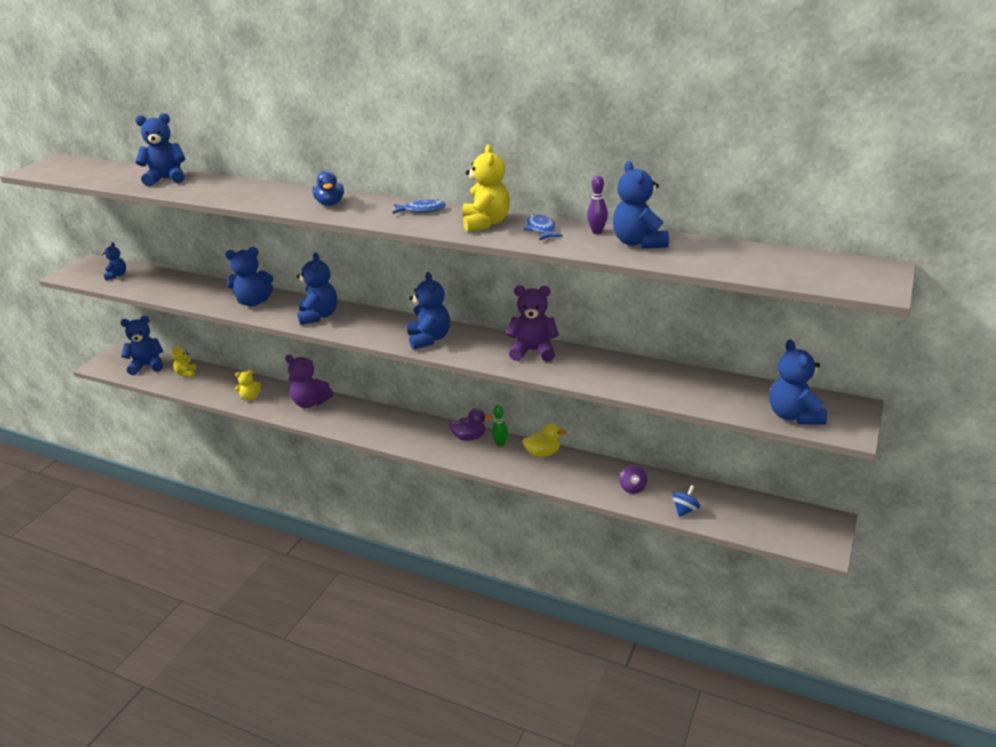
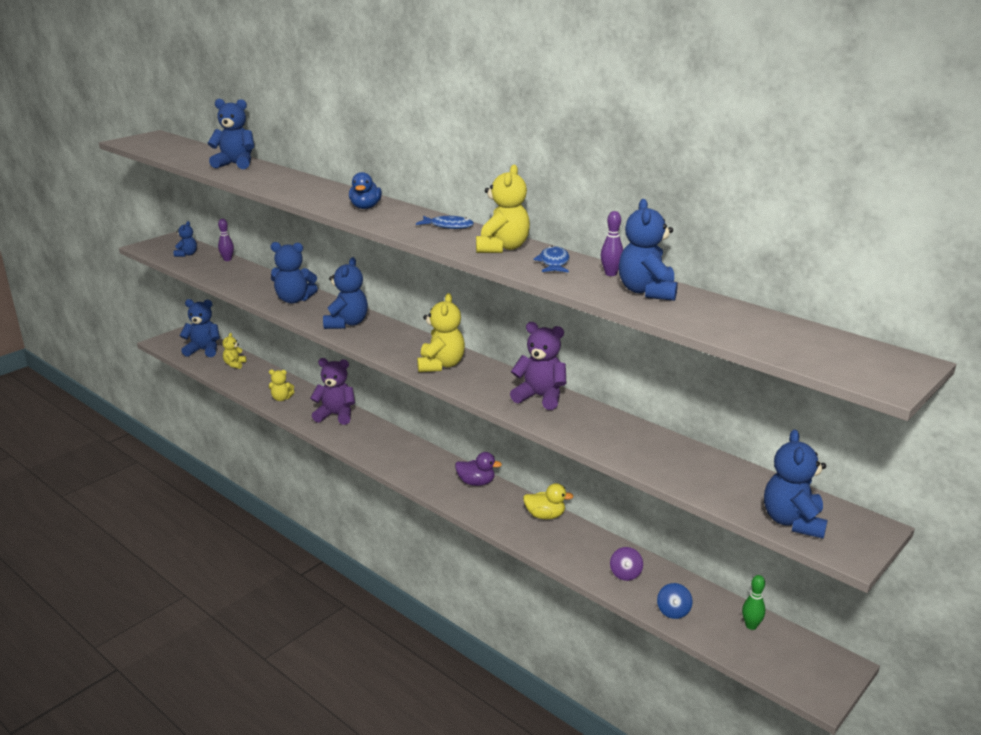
camera: 15 degrees right, 5 degrees down
(162, 274) = (227, 259): none -> purple bowling pin
(310, 403) = (336, 415): purple teddy bear -> purple teddy bear turned 150 degrees clockwise
(429, 339) = (441, 365): blue teddy bear -> yellow teddy bear
(500, 444) = (505, 496): green bowling pin -> green bowling pin (751, 626)
(685, 510) = (673, 611): blue spinning top -> blue spinning top turned 135 degrees clockwise

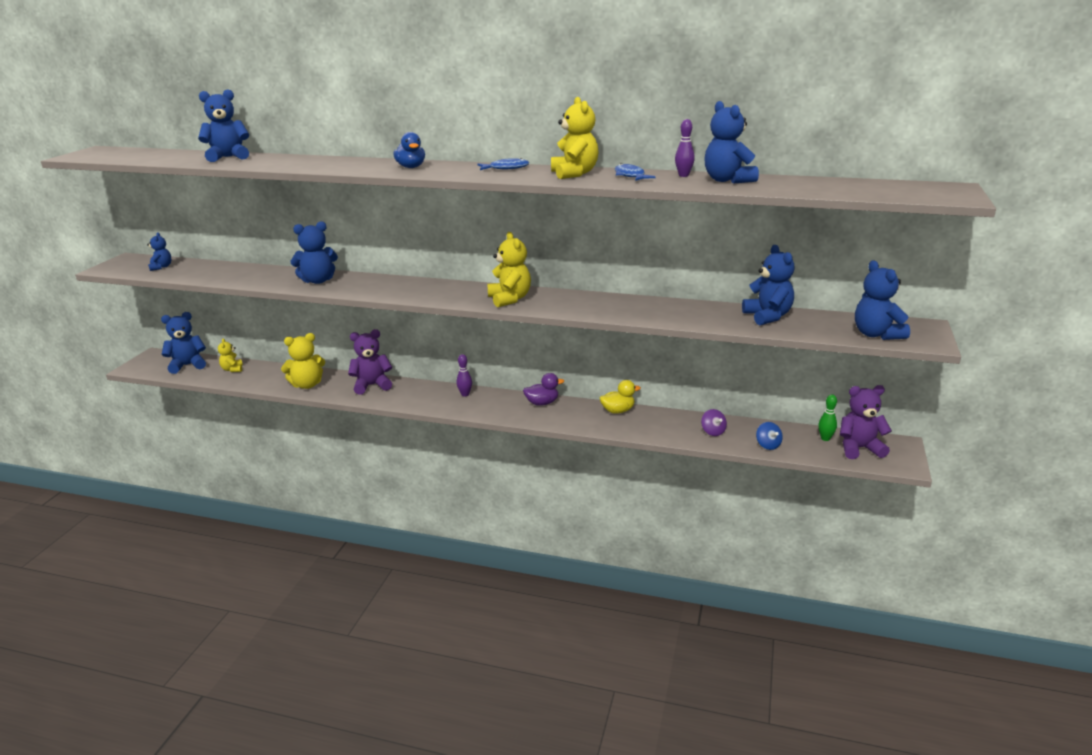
camera: 25 degrees left, 0 degrees up
(227, 259) = (210, 264): purple bowling pin -> purple bowling pin (465, 394)
(281, 398) = (307, 385): yellow teddy bear -> yellow teddy bear, size x1.70
(346, 323) = (390, 288): blue teddy bear -> blue teddy bear (768, 316)
(540, 397) = (615, 303): purple teddy bear -> purple teddy bear (859, 448)

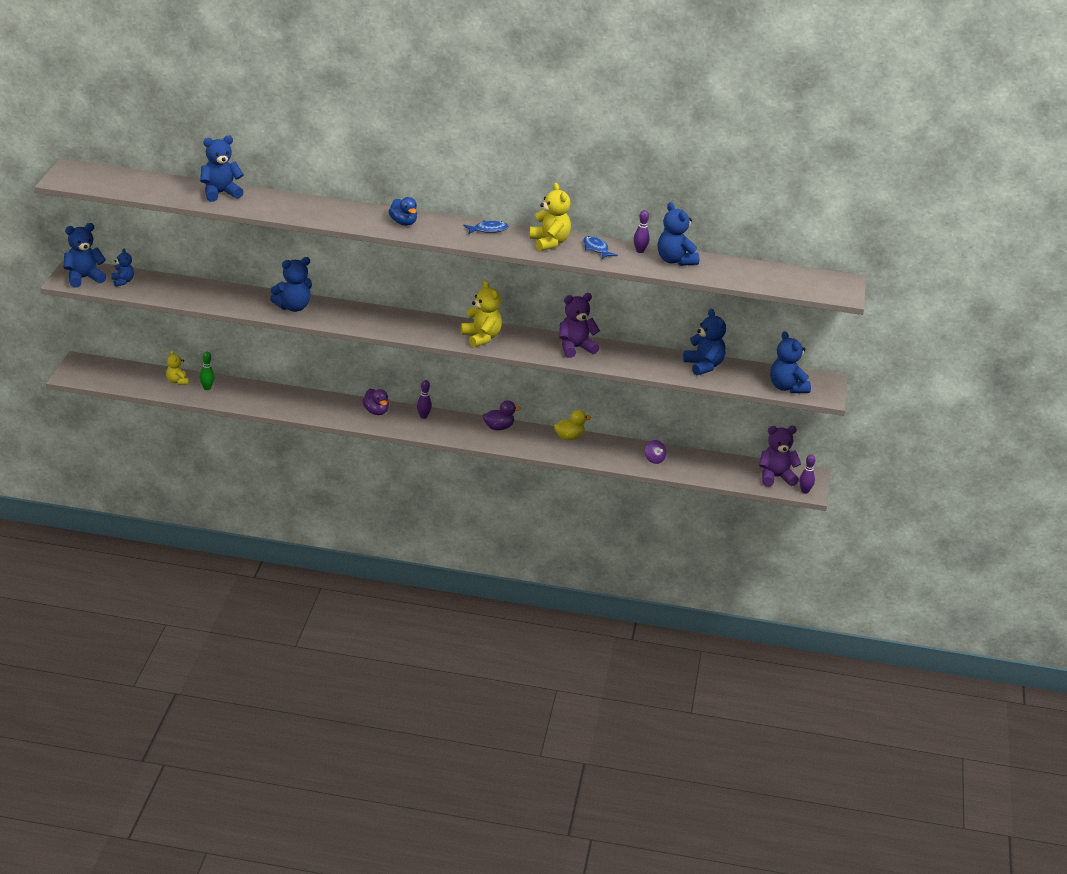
camera: 10 degrees left, 5 degrees up
(188, 365) = (126, 375): blue teddy bear -> blue teddy bear (83, 278)
(307, 385) = (264, 402): yellow teddy bear -> none
(372, 385) = (329, 404): purple teddy bear -> purple teddy bear (575, 348)
(417, 391) = (376, 412): none -> purple duck
(768, 445) = (700, 473): blue spinning top -> none
(825, 438) = (749, 468): green bowling pin -> green bowling pin (207, 388)
(899, 464) = (805, 491): none -> purple bowling pin

